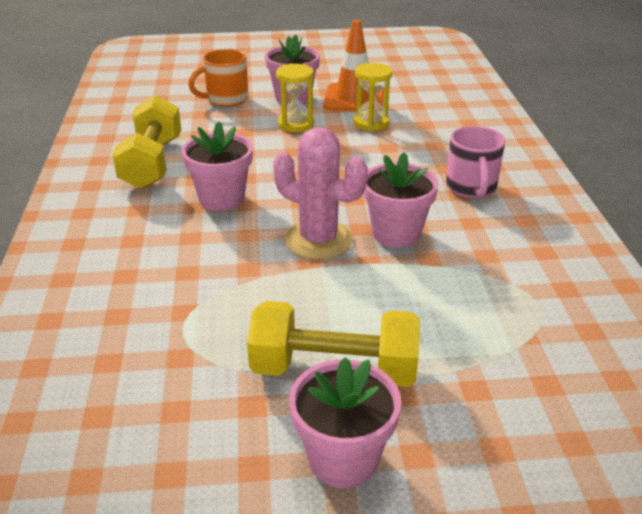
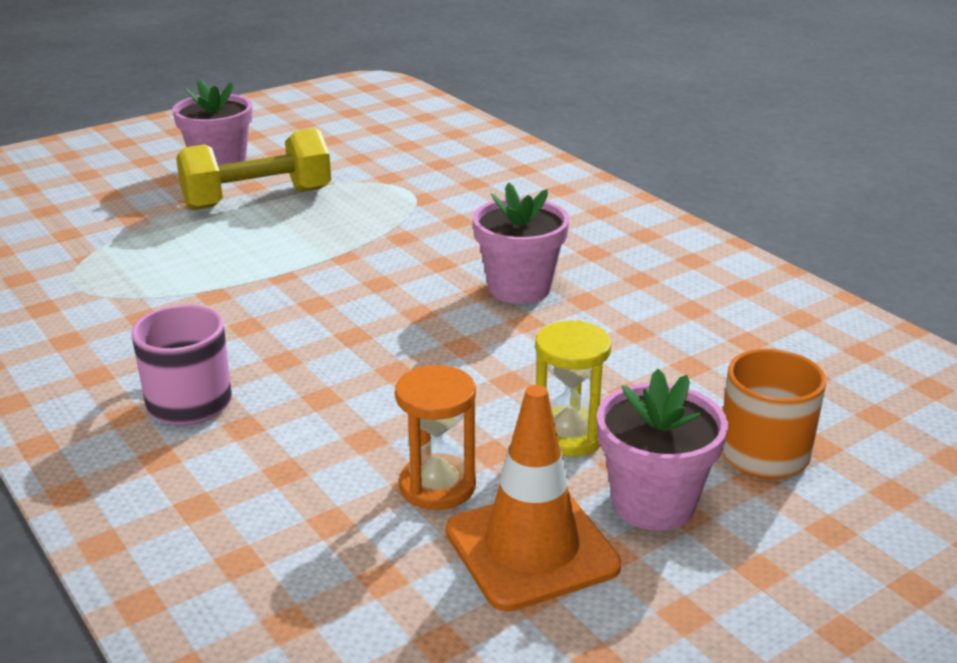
camera: 150 degrees right, 5 degrees down
(152, 163) = (672, 303): yellow dumbbell -> none
(319, 240) = (354, 279): pink cactus -> none
(371, 123) = (437, 486): yellow hourglass -> orange hourglass
(396, 233) = (267, 309): pink flower pot -> none

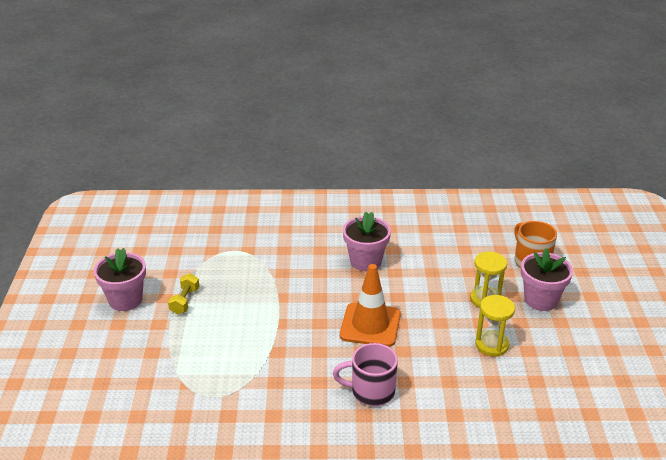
camera: 55 degrees left, 5 degrees up
(257, 199) = (185, 301): yellow dumbbell -> yellow dumbbell, size x0.50
(437, 486) = (491, 345): orange hourglass -> yellow hourglass
(531, 549) = (545, 338): orange traffic cone -> orange traffic cone (370, 325)

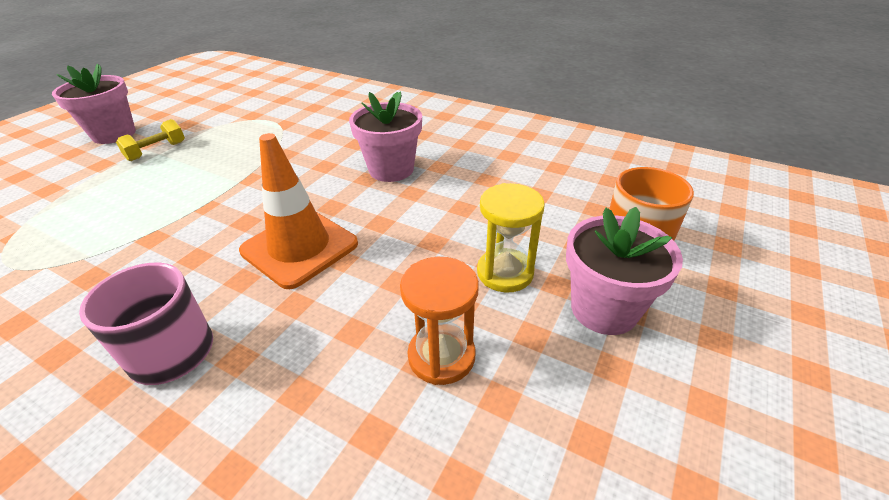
camera: 30 degrees right, 5 degrees up
(491, 345) = (441, 356): yellow hourglass -> orange hourglass

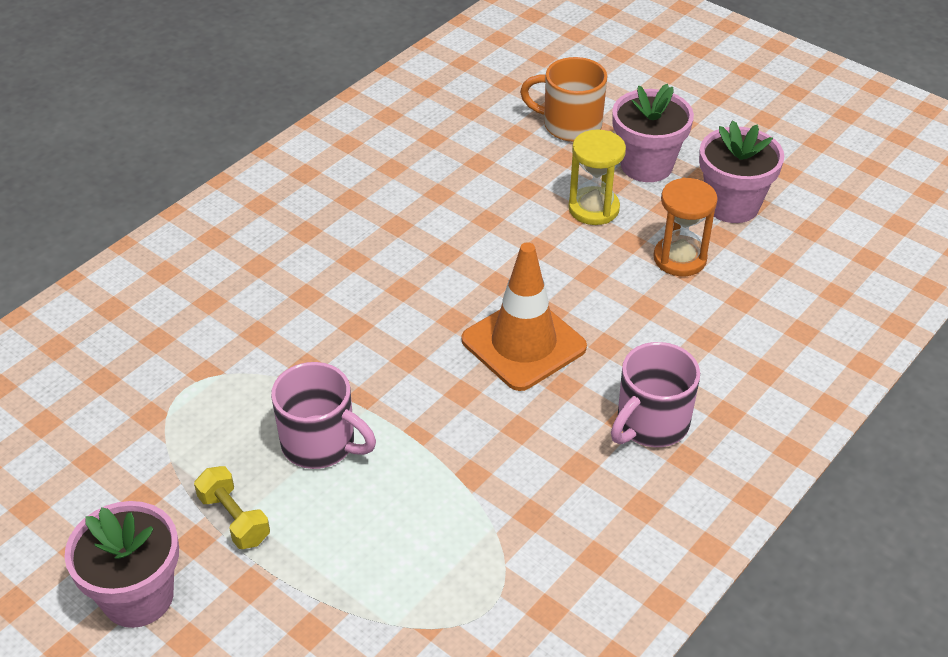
camera: 80 degrees left, 5 degrees up
(209, 169) = (320, 444): none -> pink mug
(391, 169) = (389, 266): pink flower pot -> pink flower pot (732, 205)

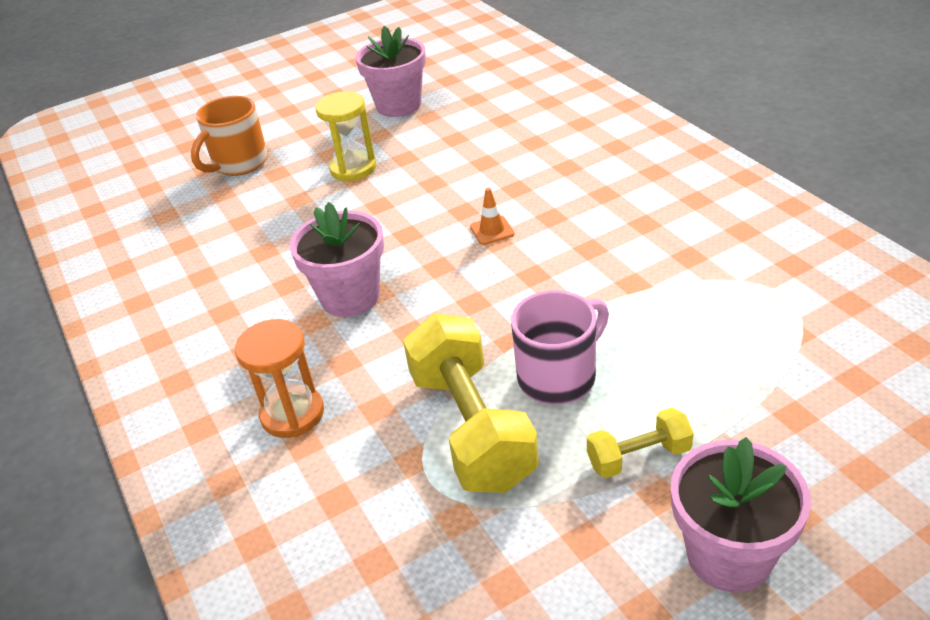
camera: 65 degrees left, 5 degrees down
(246, 399) = (471, 428): none -> yellow dumbbell
(523, 344) = (492, 230): orange traffic cone -> orange traffic cone, size x0.41
(646, 165) = (322, 135): pink flower pot -> pink flower pot (350, 297)
(651, 424) = (612, 181): pink mug -> none
(680, 258) = (441, 138): orange hourglass -> orange hourglass (292, 414)

